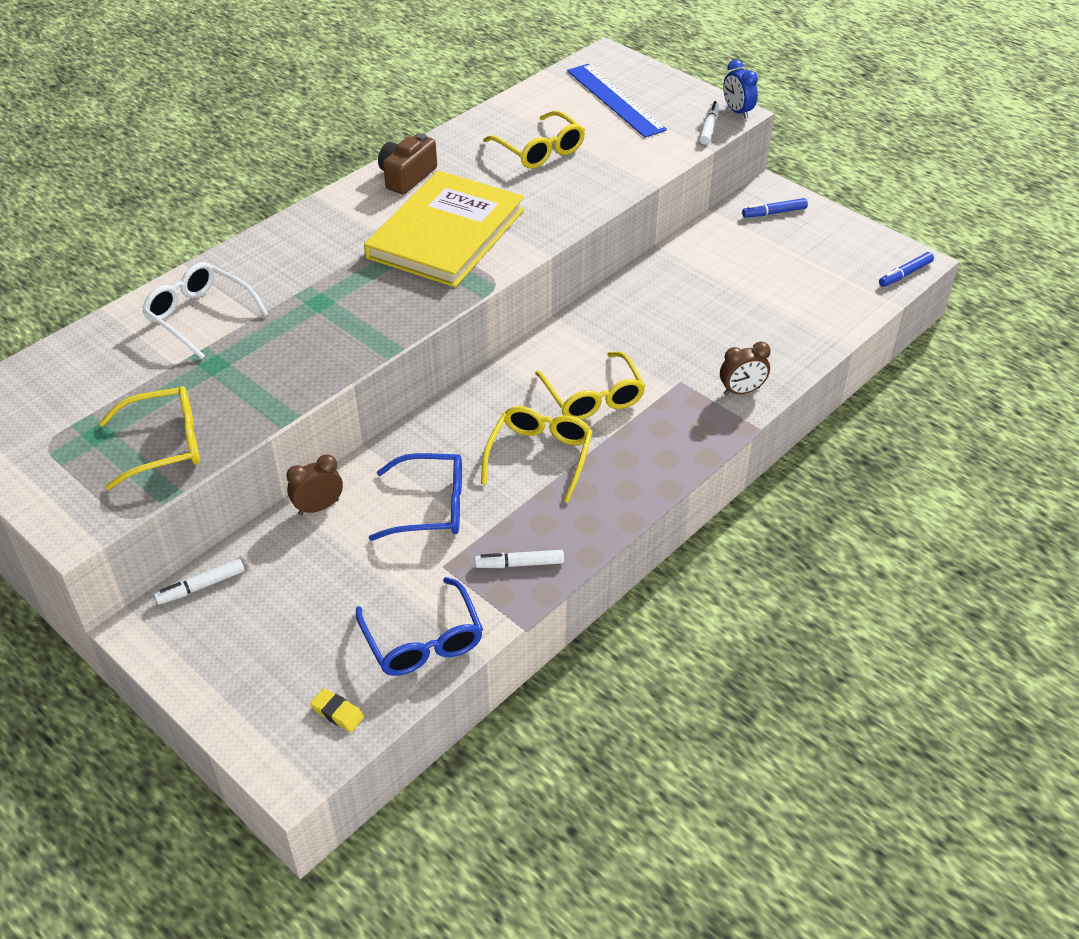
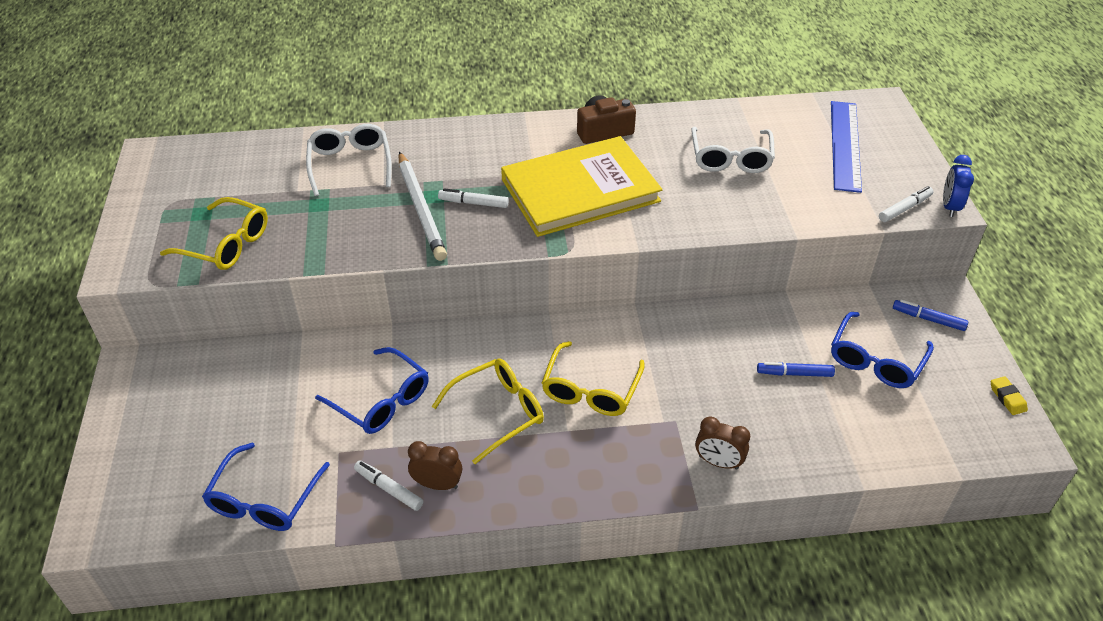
camera: 40 degrees right, 0 degrees up
(201, 587) = (188, 361): white marker -> white marker (473, 203)
(318, 507) = (314, 352): brown clock -> brown clock (437, 484)
(321, 318) = (421, 208): none -> white pencil
(337, 713) = (159, 512): yellow eraser -> yellow eraser (1007, 398)
(540, 150) = (731, 159): yellow glasses -> white glasses
(770, 260) = (875, 360): none -> blue glasses
(905, 274) = (1001, 449): blue marker -> blue marker (794, 373)

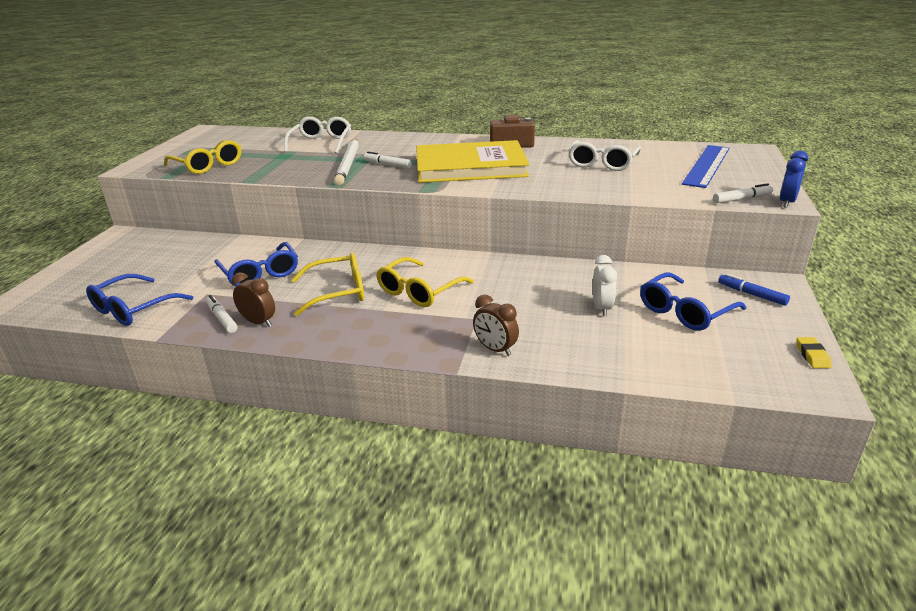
camera: 20 degrees right, 15 degrees down
(794, 373) = (601, 308): blue marker -> white clock

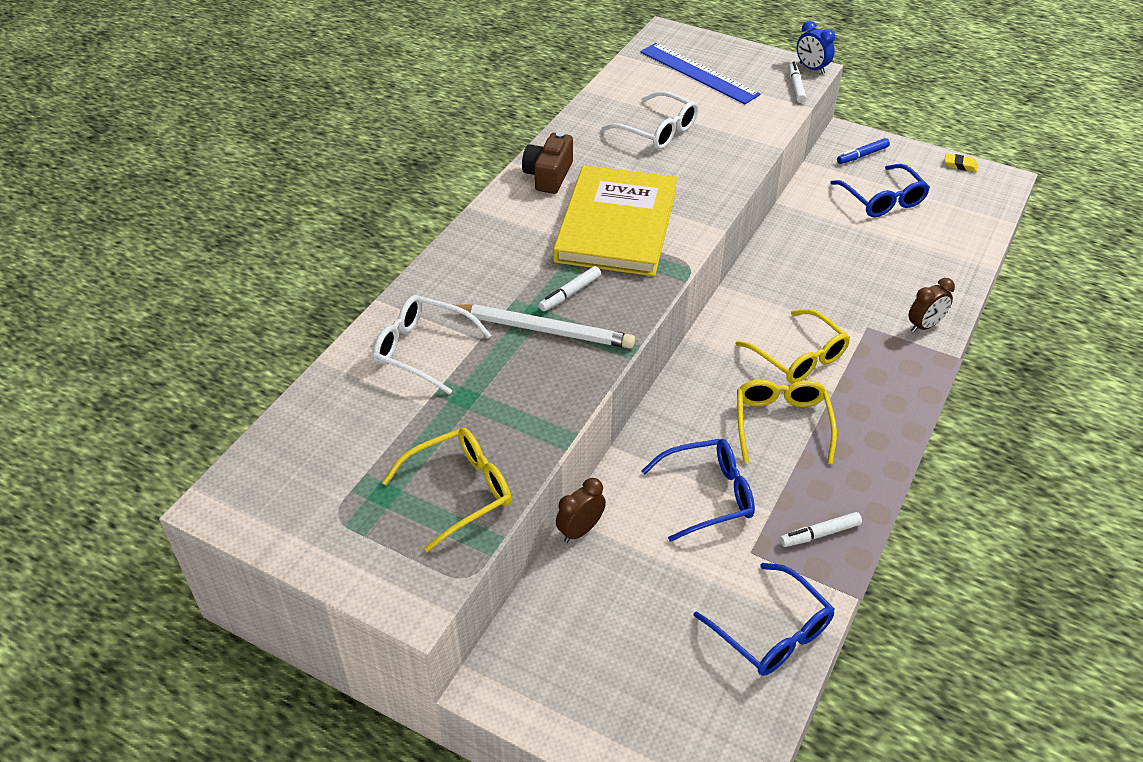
camera: 75 degrees left, 15 degrees up
(258, 322) = (837, 499): brown clock -> brown clock (580, 530)
(601, 308) = (865, 243): white clock -> none

